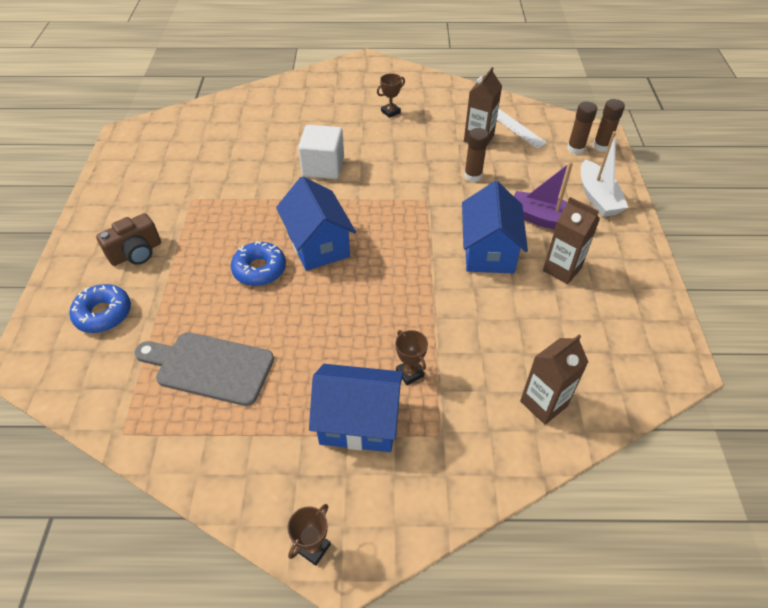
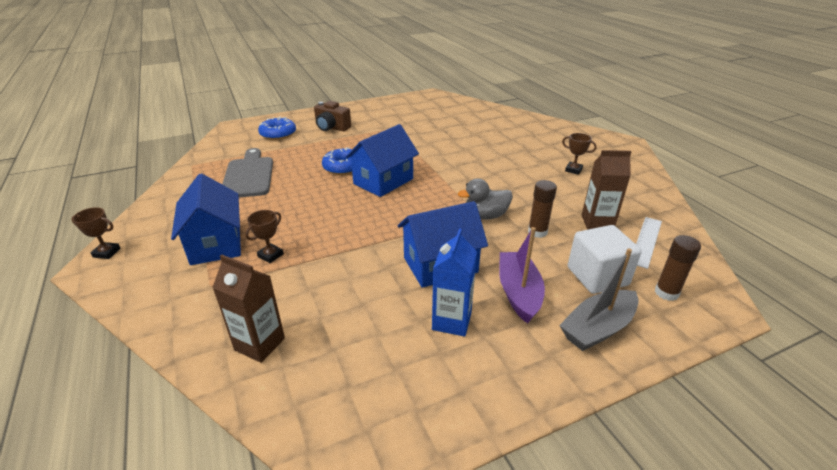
camera: 65 degrees right, 15 degrees down
(323, 167) = (470, 161): white cube -> white cube (597, 276)
(431, 196) = (485, 216): none -> grey duck
(562, 269) = (451, 321): brown carton -> blue carton
(597, 197) = (597, 328): white boat -> grey boat
(601, 146) = (700, 314): brown glue stick -> none

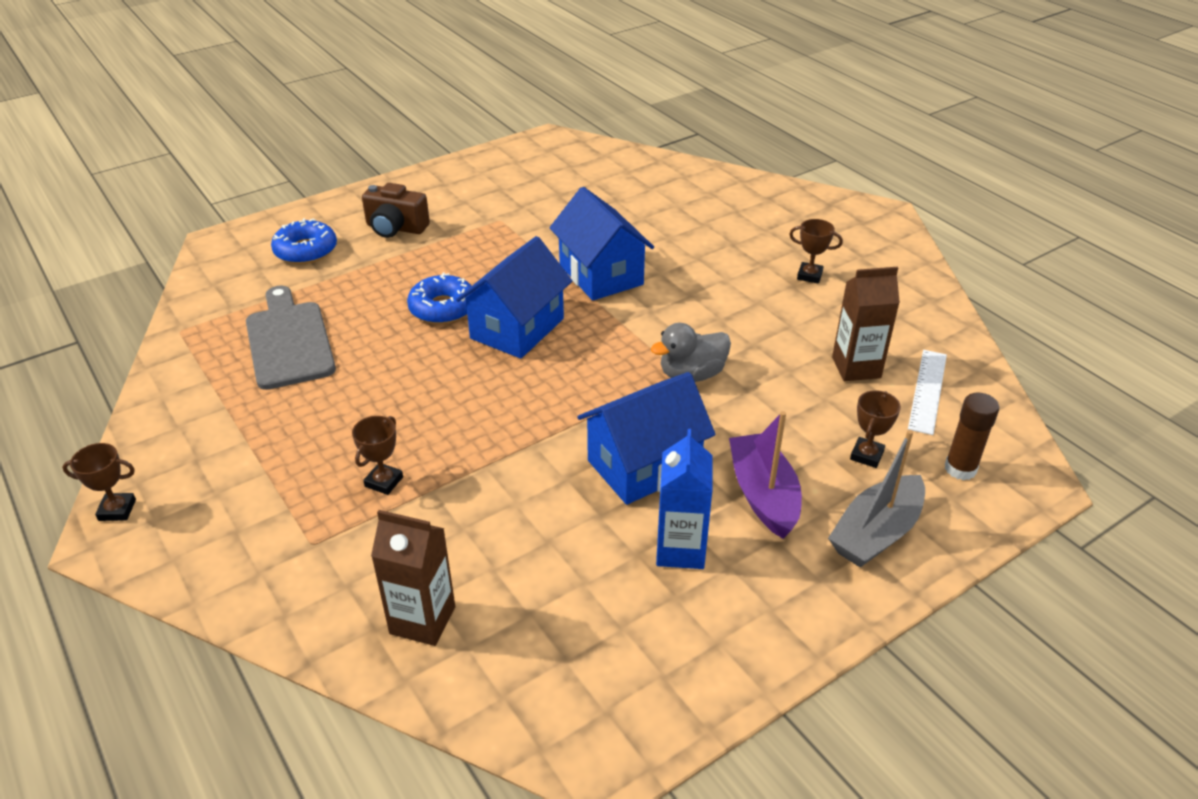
camera: 10 degrees left, 5 degrees up
(216, 243) = (289, 472): blue house -> blue house (601, 274)
(537, 232) = (773, 393): brown glue stick -> none
(597, 276) = (866, 455): white cube -> brown trophy

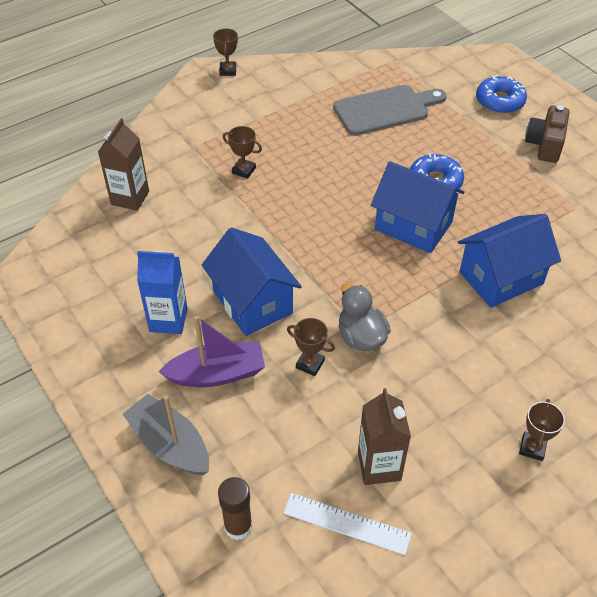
camera: 90 degrees right, 10 degrees up
(866, 455) = (258, 453): brown trophy -> brown trophy (310, 364)

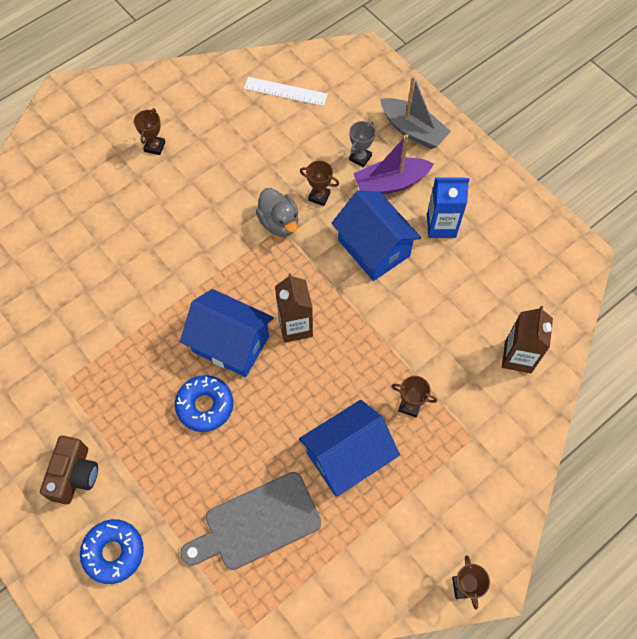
camera: 175 degrees right, 15 degrees up
(238, 526) = (355, 85): brown glue stick -> none
(250, 410) = (360, 158): none -> grey trophy
(379, 466) = (264, 127): brown carton -> brown carton (295, 326)
(501, 278) = (154, 290): blue house -> blue house (347, 457)

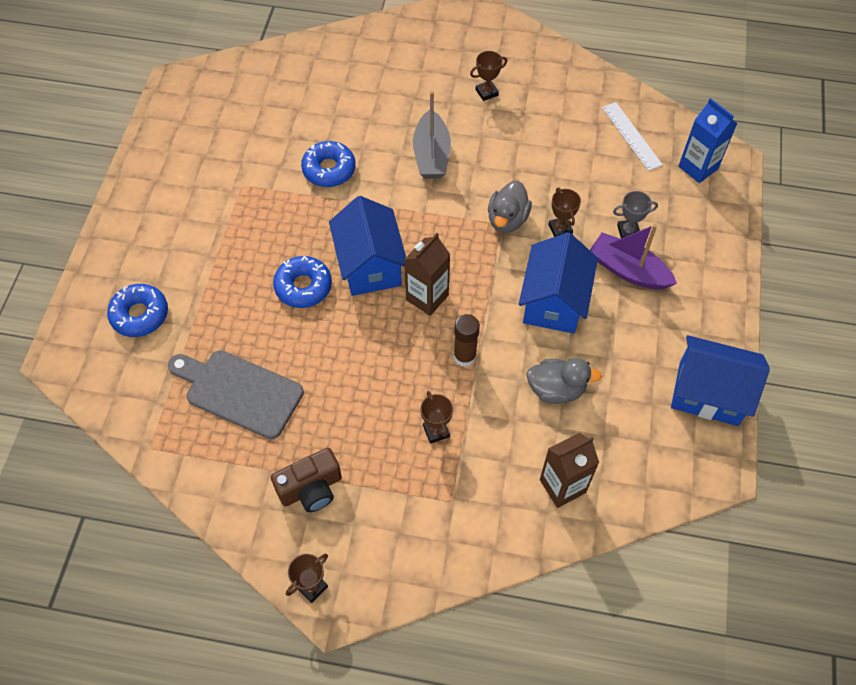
camera: 50 degrees right, 5 degrees down
(75, 475) = (177, 246): brown camera -> brown camera (311, 489)
(114, 306) = (329, 169): none -> blue donut
(347, 457) = (349, 416): blue house -> blue house (708, 393)
(366, 340) = (464, 356): none -> brown glue stick
(413, 130) = (698, 250): grey boat -> grey boat (431, 155)
(441, 226) = (628, 336): blue carton -> blue carton (698, 167)
(443, 302) = (556, 390): none -> grey duck

